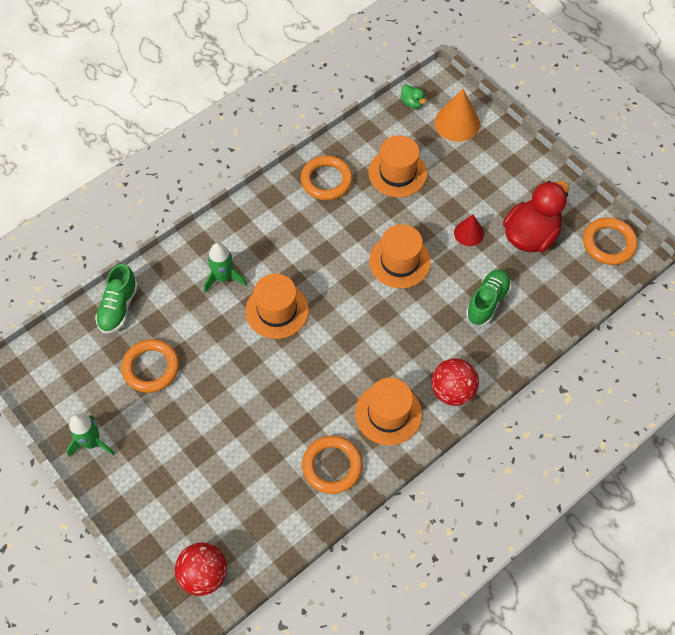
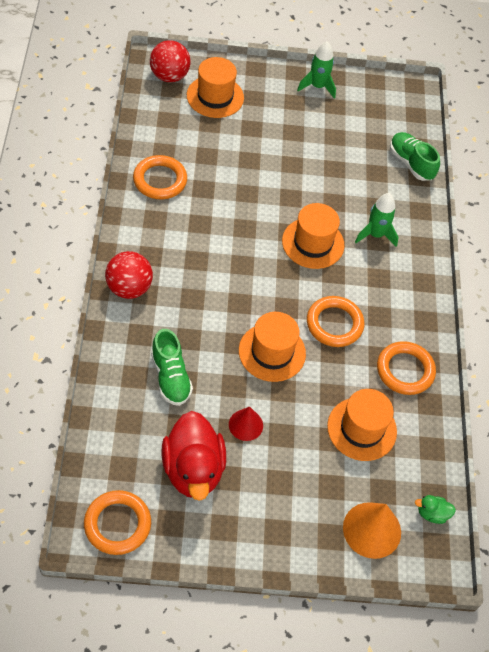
camera: 125 degrees right, 5 degrees down
(151, 368) = (341, 147): orange ring -> orange ring (334, 324)
(388, 414) = (158, 238): orange hat -> orange hat (215, 96)

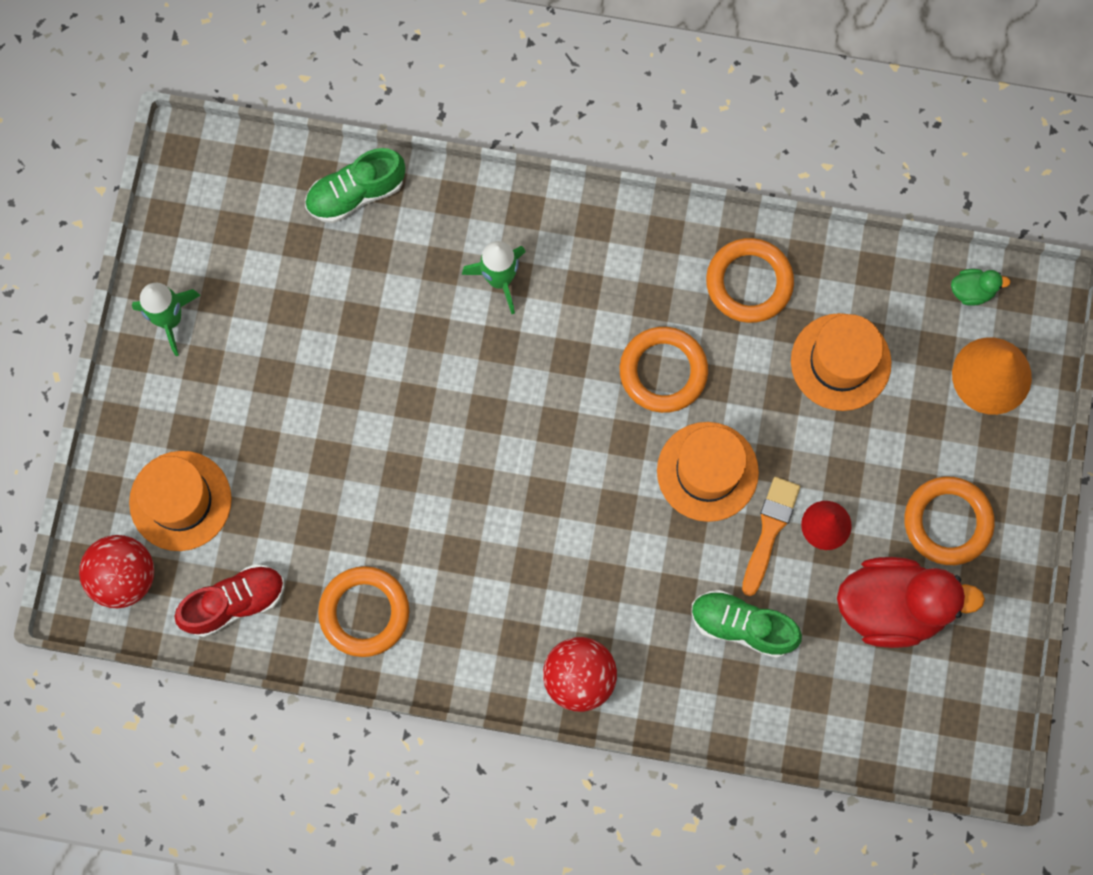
camera: 75 degrees left, 20 degrees up
(117, 524) = (969, 717): orange ring -> orange ring (947, 522)
(159, 122) = (235, 602): none -> red shoe
(170, 377) = (742, 626): green shoe -> green shoe turned 150 degrees counterclockwise
(237, 390) = (769, 530): none -> orange brush
(313, 243) = (510, 380): orange hat -> none
(432, 513) = (972, 291): green duck -> green duck turned 105 degrees counterclockwise

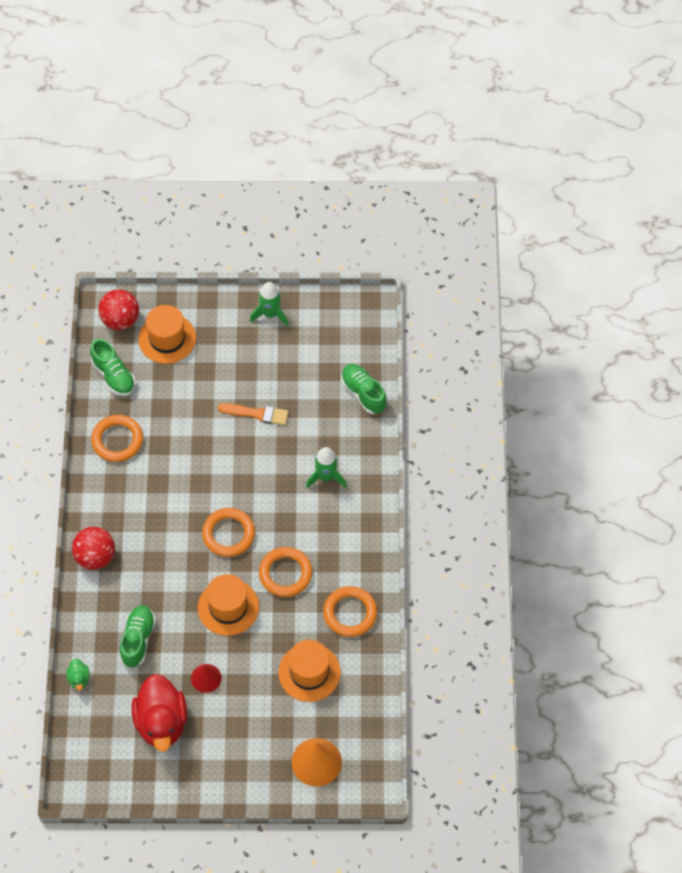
camera: 80 degrees right, 15 degrees down
(235, 602) = (113, 375): red shoe -> green shoe
(769, 530) = (198, 646): orange brush -> orange brush (257, 414)
(947, 522) = (219, 747): orange ring -> orange ring (228, 534)
(972, 291) = (369, 743): green duck -> green duck (79, 678)

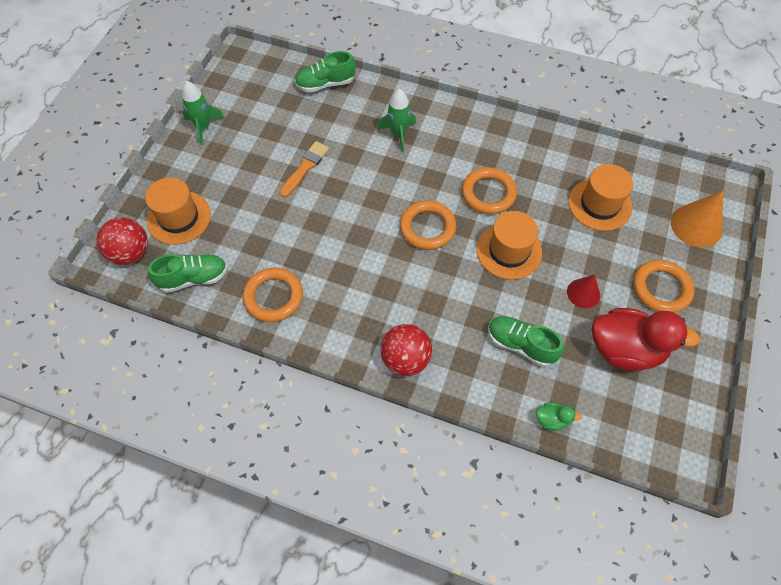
camera: 70 degrees left, 0 degrees up
(350, 613) = (546, 156): orange ring -> orange ring (661, 289)

